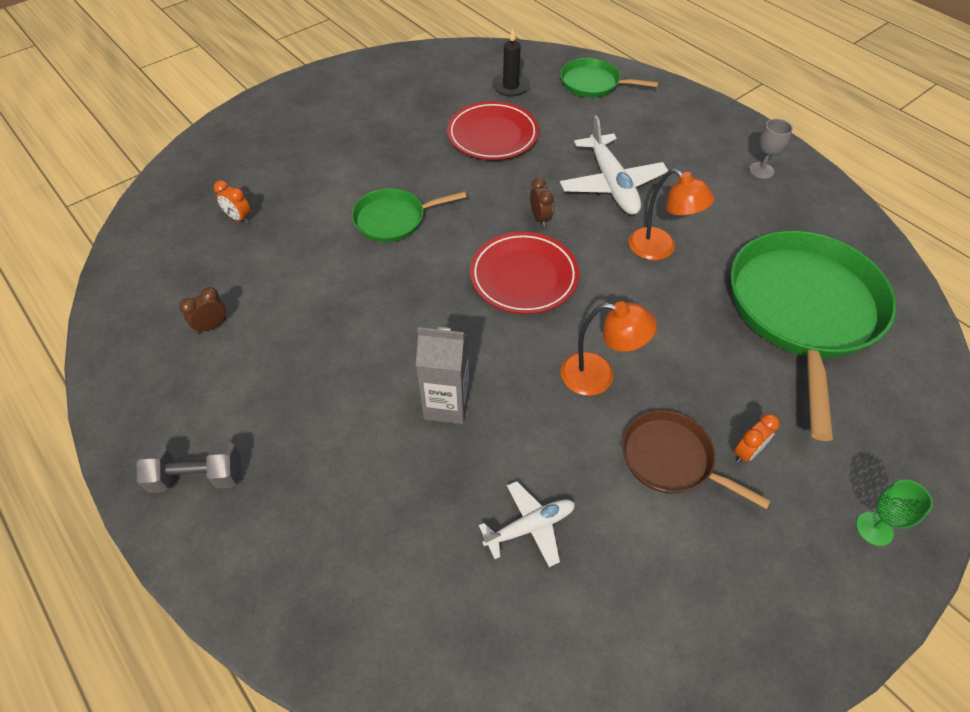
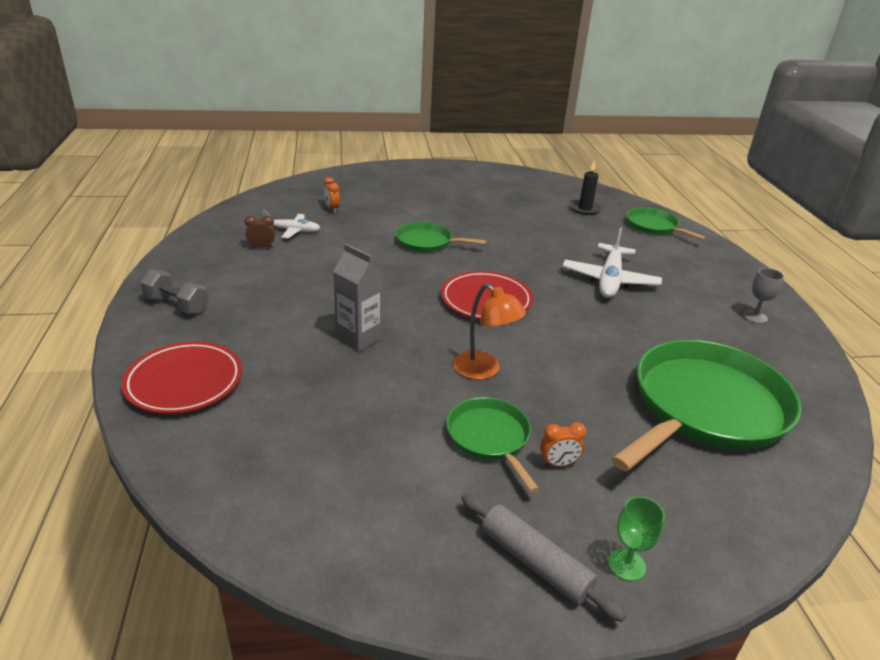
camera: 30 degrees right, 20 degrees down
(492, 135) = (543, 227): red plate -> red plate (184, 382)
(530, 527) = (343, 421): white plane -> white plane (292, 230)
(540, 218) = (532, 277): brown clock -> none
(660, 249) = (611, 326): orange lamp -> none
(671, 459) = (490, 438): brown pan -> green pan
(813, 576) = (535, 563): none -> grey rolling pin

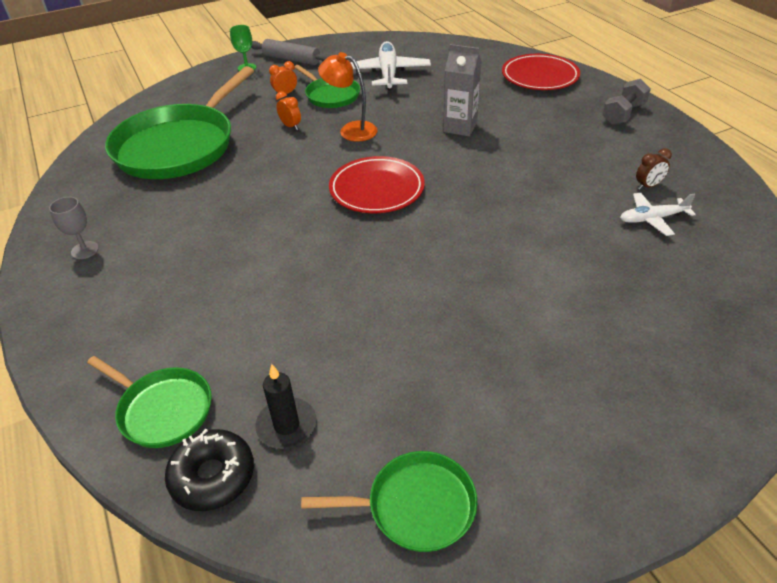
camera: 165 degrees right, 10 degrees up
(177, 305) = (623, 114): grey dumbbell -> grey dumbbell turned 60 degrees counterclockwise
(332, 209) = (659, 274): orange clock -> orange clock (291, 126)
(427, 242) = (488, 251): green pan -> green pan (415, 506)
(610, 280) = (247, 257): white plane -> white plane (388, 73)
(622, 204) = (212, 476): none -> black donut

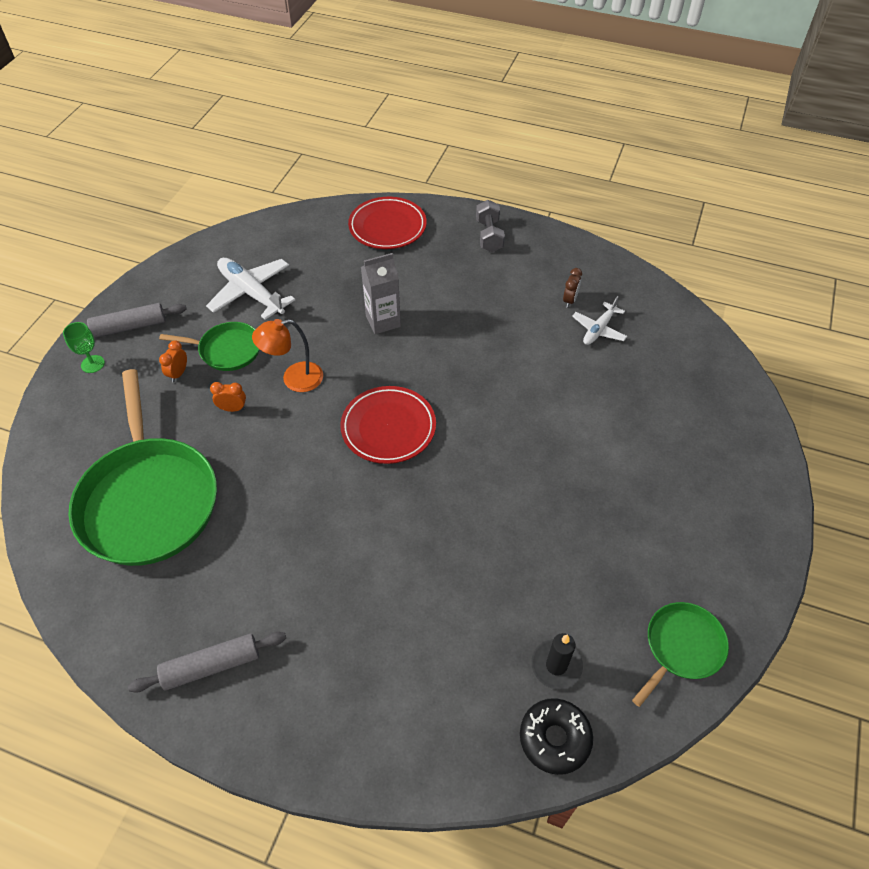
camera: 45 degrees left, 10 degrees up
(85, 250) = (211, 666): grey goblet -> grey rolling pin
(162, 409) = (464, 729): green pan -> none

